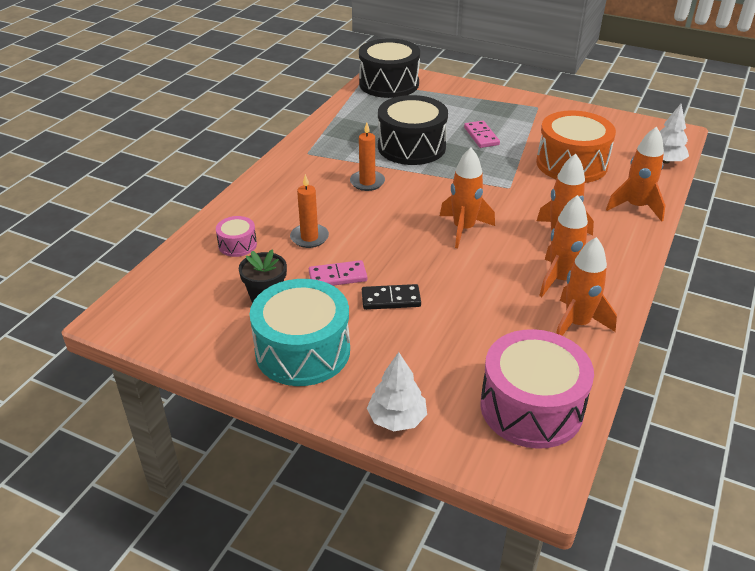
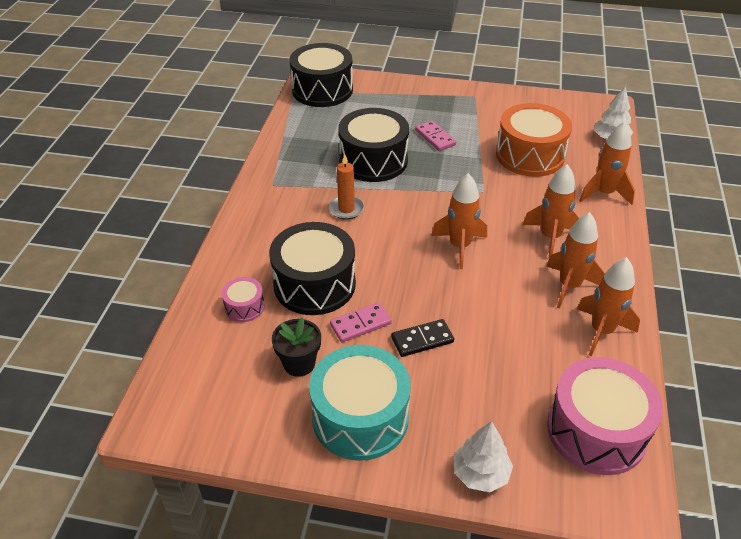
camera: 15 degrees left, 5 degrees up
(309, 237) = (314, 284): orange candle -> black drum

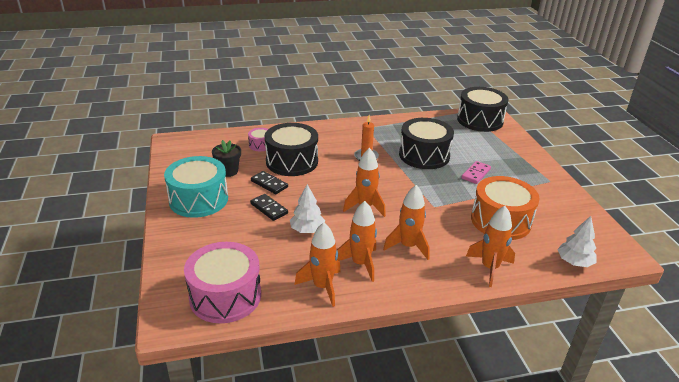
camera: 65 degrees right, 10 degrees down
(360, 324) = (269, 184): pink domino -> black domino
(480, 473) = (174, 250): white tree -> white tree (307, 230)

